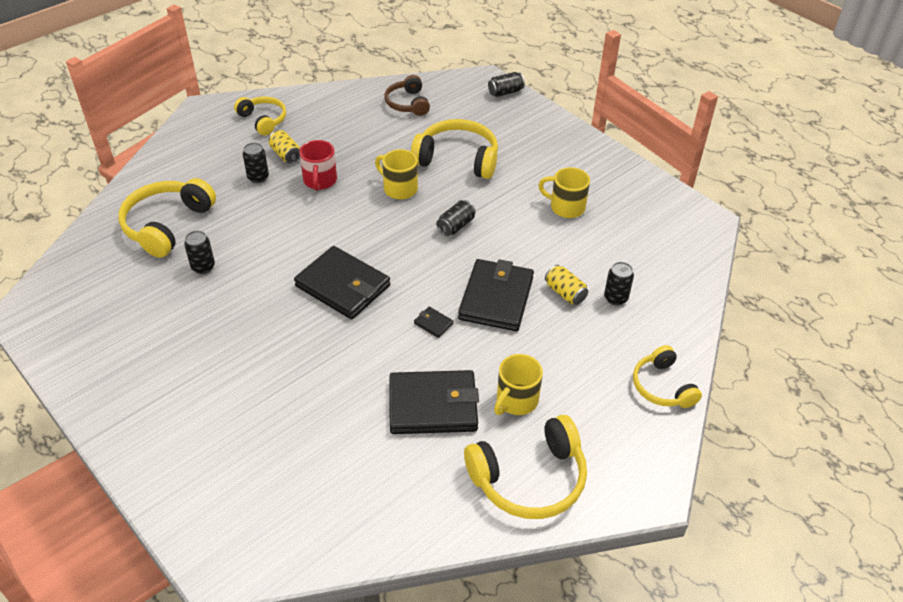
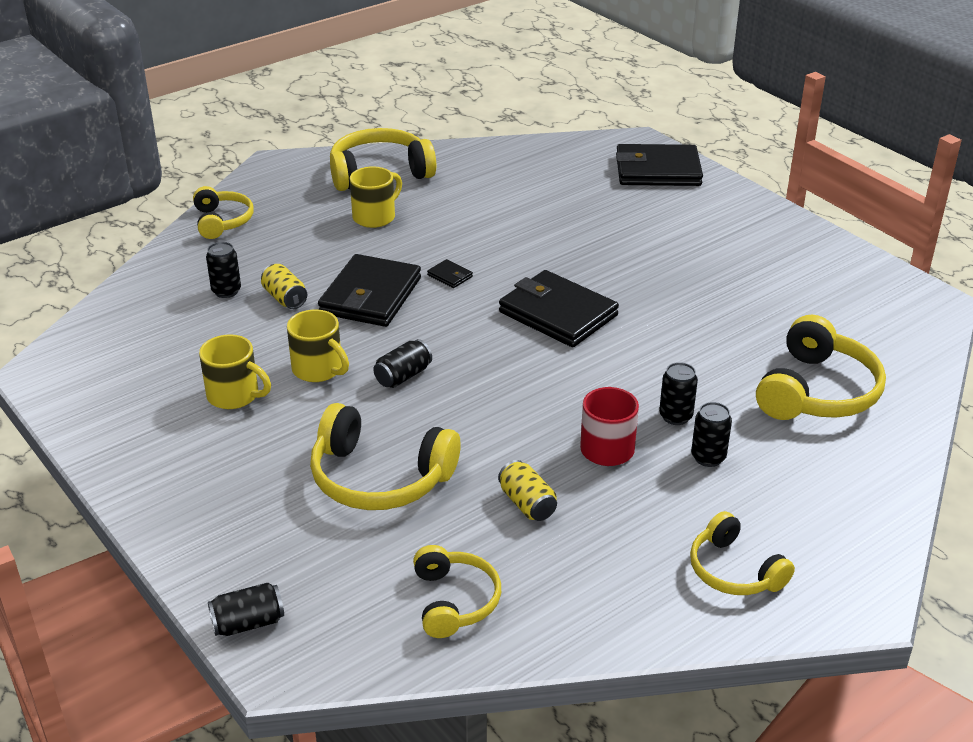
camera: 175 degrees left, 10 degrees down
(203, 267) = (742, 339): black can -> black can (675, 416)
(286, 155) = (672, 496): yellow can -> yellow can (527, 504)
(399, 188) = (481, 432): yellow mug -> yellow mug (318, 370)
(408, 103) = (454, 601): brown headphones -> yellow headphones
(433, 405) = (459, 216): black wallet -> black wallet (658, 170)

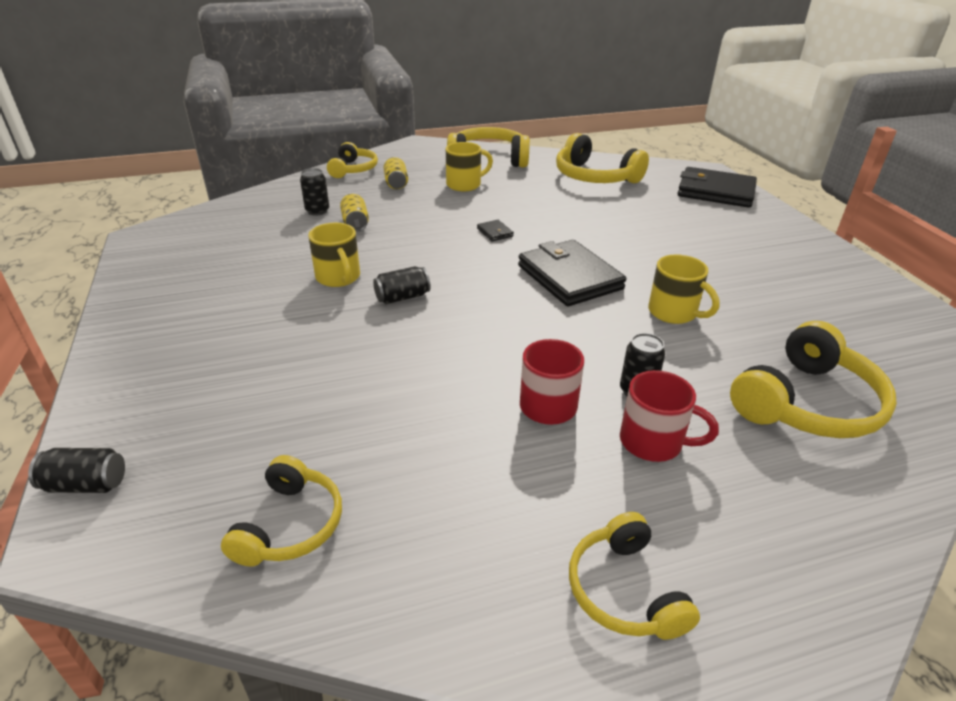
camera: 20 degrees right, 0 degrees up
(235, 396) = (258, 282): yellow mug -> yellow mug (674, 313)
(370, 296) = (421, 234): black wallet -> none
(379, 477) = (317, 377): yellow headphones -> yellow headphones (595, 177)
(527, 504) = (435, 439): yellow can -> yellow can (396, 183)
(708, 457) = (653, 442): black can -> red mug

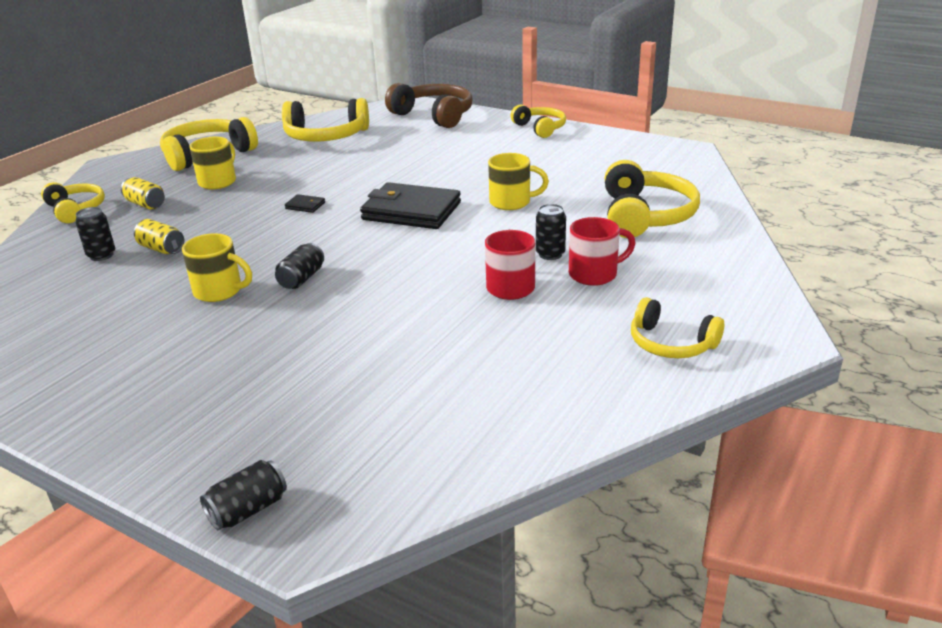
camera: 40 degrees left, 5 degrees down
(290, 525) = (447, 432): yellow headphones -> yellow headphones (540, 128)
(715, 192) = (434, 116): black wallet -> brown headphones

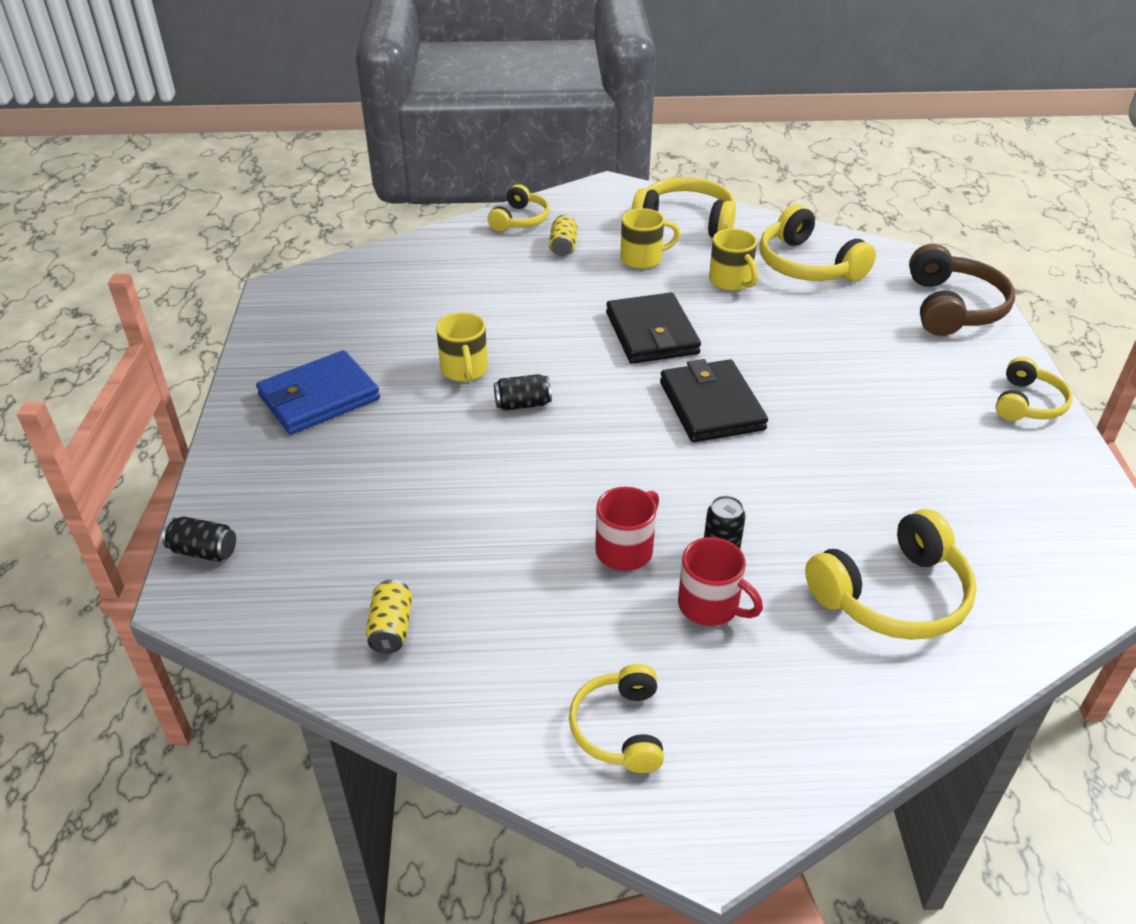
camera: 55 degrees right, 10 degrees up
(101, 255) = (464, 277): black can -> none
(132, 376) = (319, 397): none -> blue wallet
(161, 249) = (501, 300): yellow can -> yellow can (391, 628)
(305, 205) = (652, 333): black wallet -> black wallet, size x2.50
(511, 202) = (807, 468): yellow mug -> yellow mug (731, 281)

